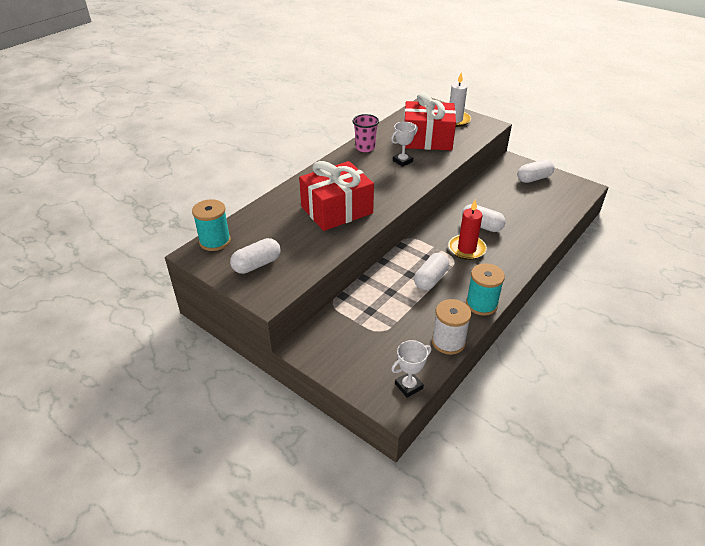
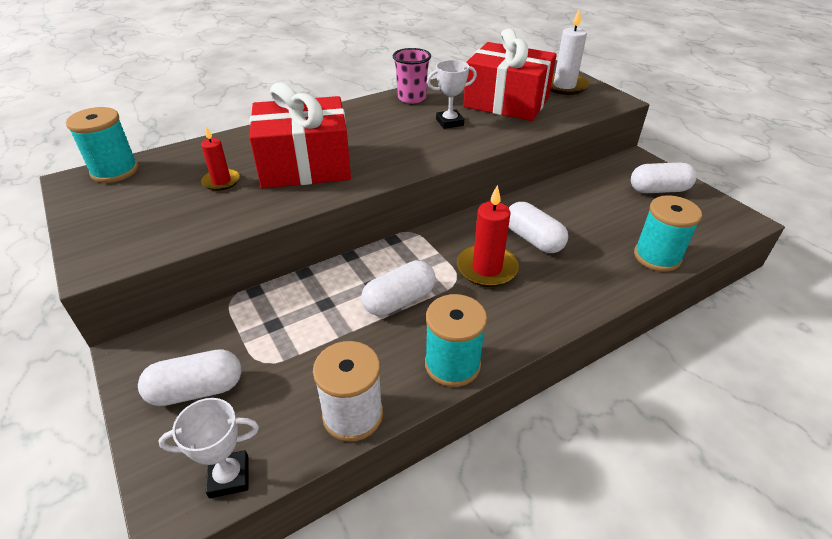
camera: 20 degrees right, 0 degrees up
(257, 264) = (132, 213): white capsule -> white capsule (197, 390)
(293, 232) = (221, 181): none -> red candle
(552, 220) = (657, 257): none -> turquoise spool

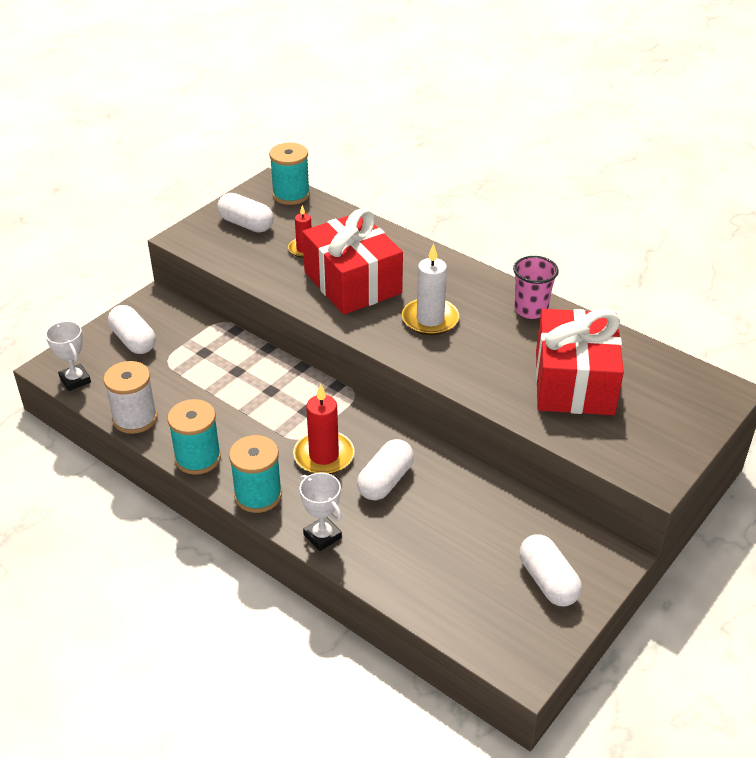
camera: 70 degrees right, 0 degrees up
(399, 300) = (257, 411): white capsule -> white capsule (246, 224)
(449, 122) = (492, 349): white trophy -> white trophy (322, 536)
(564, 86) = (660, 425): white candle -> white candle (430, 319)
(657, 257) = (404, 583): turquoise spool -> turquoise spool (258, 495)

